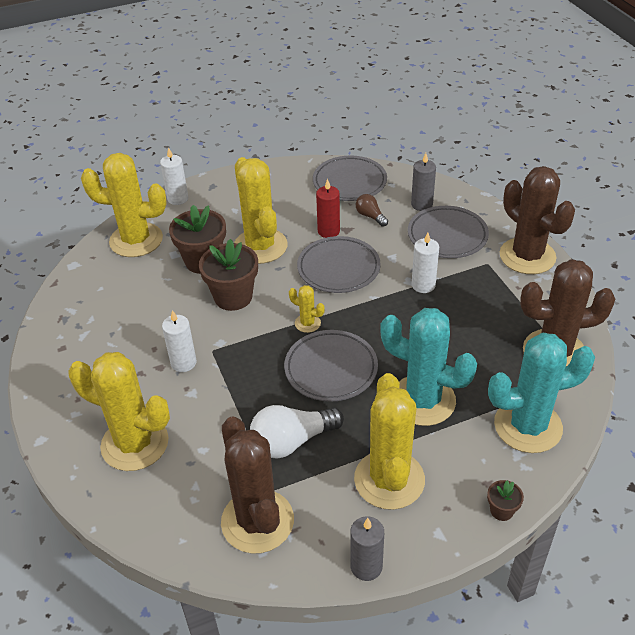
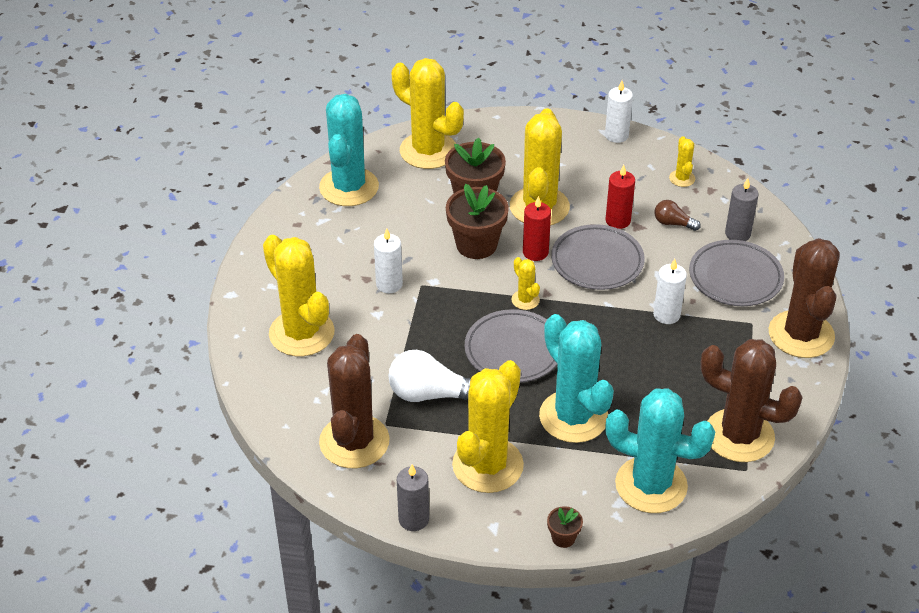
camera: 30 degrees right, 0 degrees up
(88, 297) = (349, 187): none -> turquoise cactus
(178, 199) = (497, 125): white candle -> white candle (616, 135)
(285, 282) = (535, 252): none -> red candle
(349, 182) = (682, 178): grey plate -> yellow cactus
(370, 216) = (673, 223): brown light bulb -> brown light bulb turned 60 degrees counterclockwise

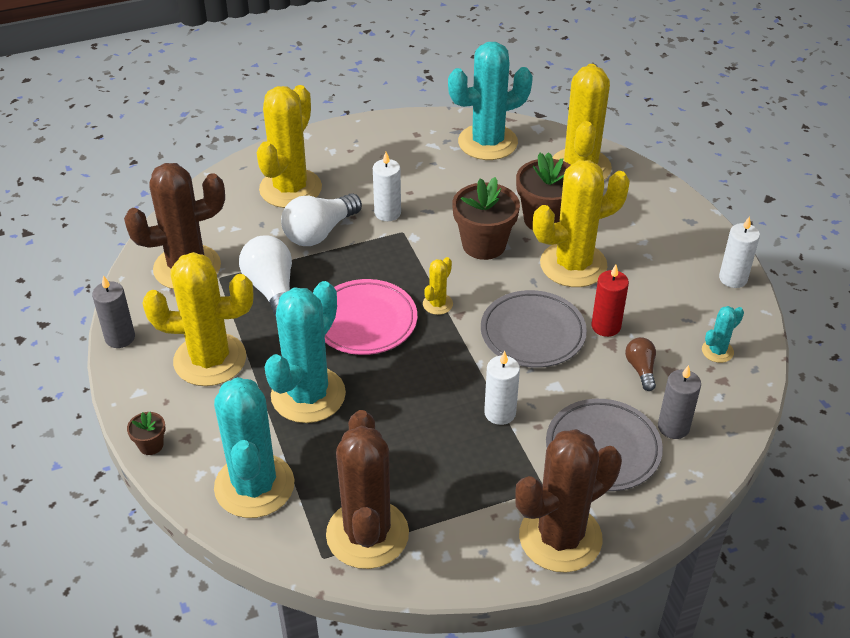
camera: 60 degrees right, 0 degrees up
(379, 336) = (320, 232): none -> white light bulb
(513, 350) = (365, 321): grey plate -> pink plate
(535, 252) = (508, 286): red candle -> none
(682, 178) = (717, 351): yellow cactus -> turquoise cactus

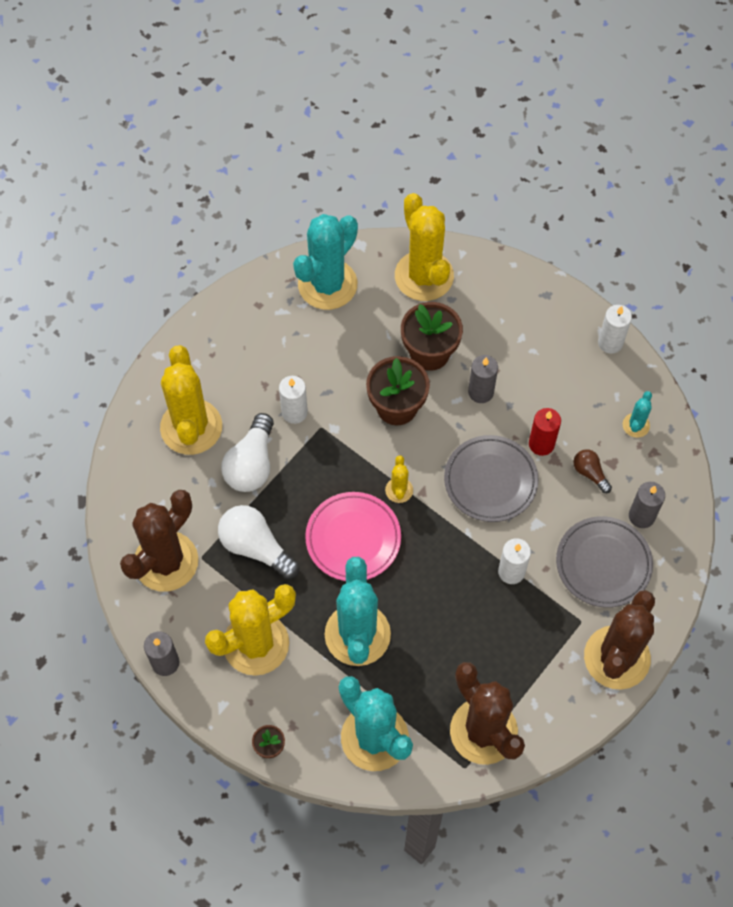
camera: 30 degrees left, 20 degrees up
(573, 265) = (481, 392): yellow cactus -> grey candle

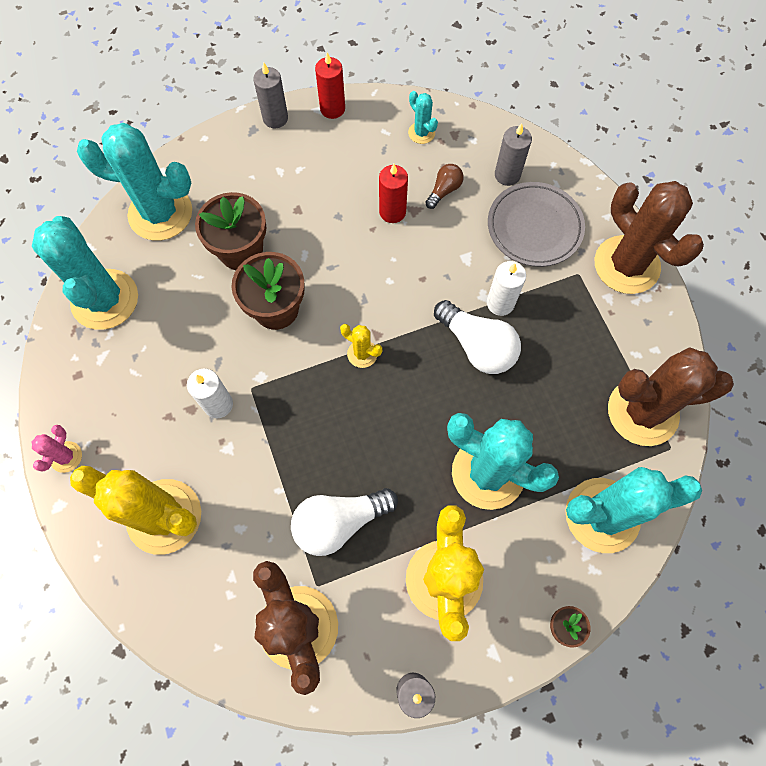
camera: 60 degrees left, 5 degrees up
(195, 337) = (66, 457): none -> pink cactus
(251, 464) = (246, 477): white light bulb -> white light bulb (477, 346)
(353, 539) = (386, 422): pink plate -> none
(424, 276) = (160, 213): yellow cactus -> turquoise cactus
(481, 392) = (310, 231): grey candle -> grey candle (275, 118)
(490, 481) = (402, 271): grey plate -> none
(590, 473) = (444, 190): brown light bulb -> brown light bulb turned 135 degrees clockwise
(610, 342) = (332, 109): white candle -> red candle

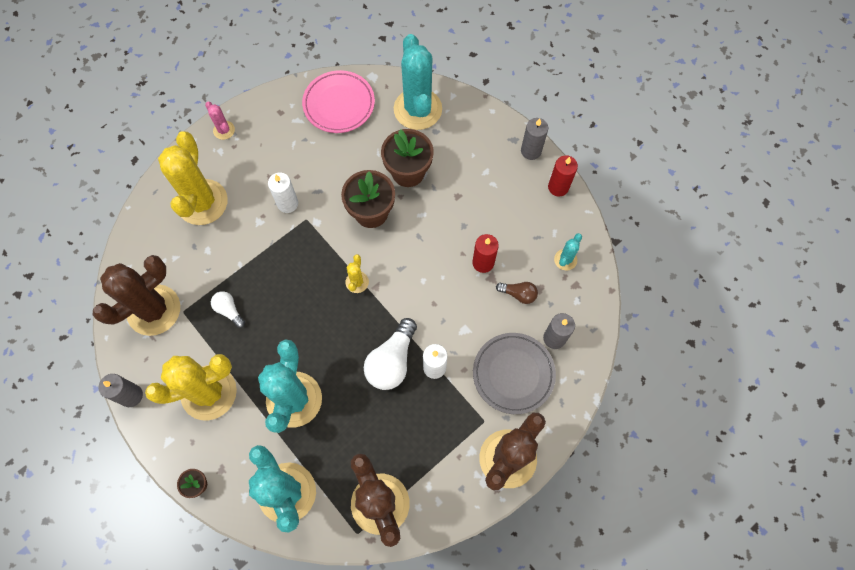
camera: 70 degrees right, 0 degrees up
(66, 457) = (224, 130): pink cactus -> pink cactus turned 60 degrees clockwise
(105, 299) = (339, 104): turquoise cactus -> pink plate
(339, 522) = (229, 310): white light bulb -> white light bulb, size x0.54

